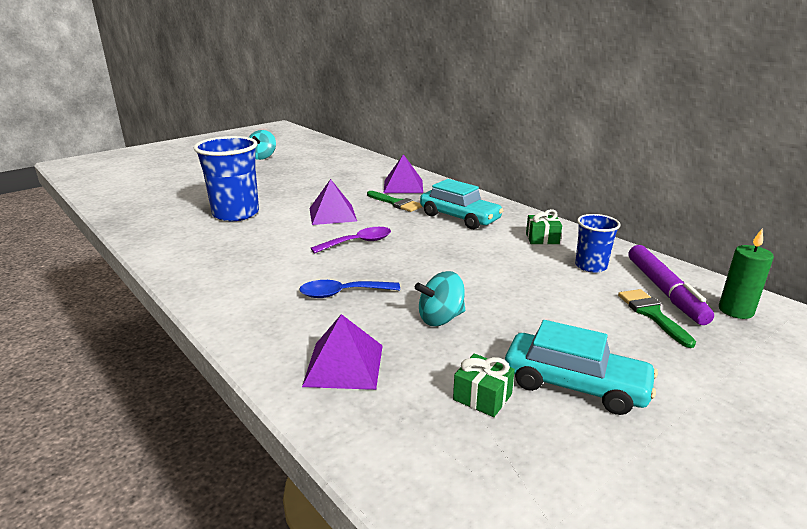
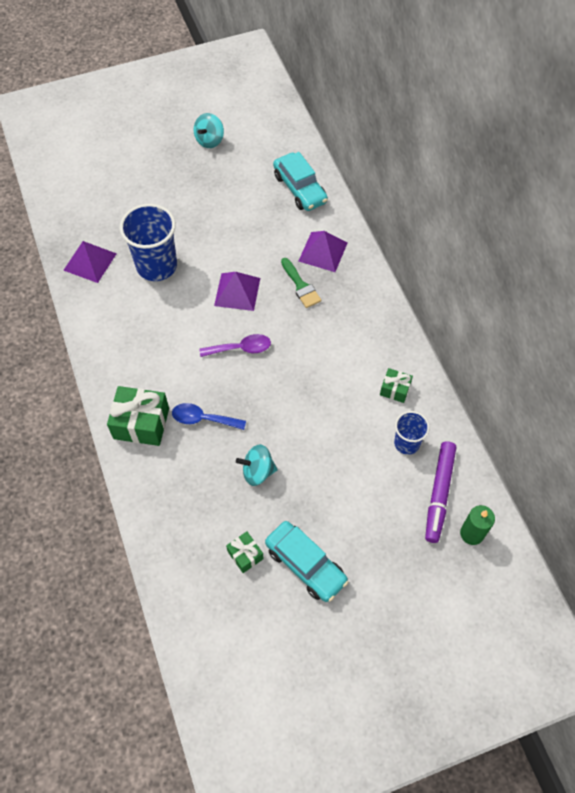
camera: 20 degrees right, 35 degrees up
(260, 312) = (141, 423): none -> green gift
(344, 365) = (177, 498): purple pyramid -> purple pyramid (90, 262)
(459, 218) = (344, 331): turquoise car -> turquoise car (300, 189)
(652, 314) = (407, 516): green brush -> none

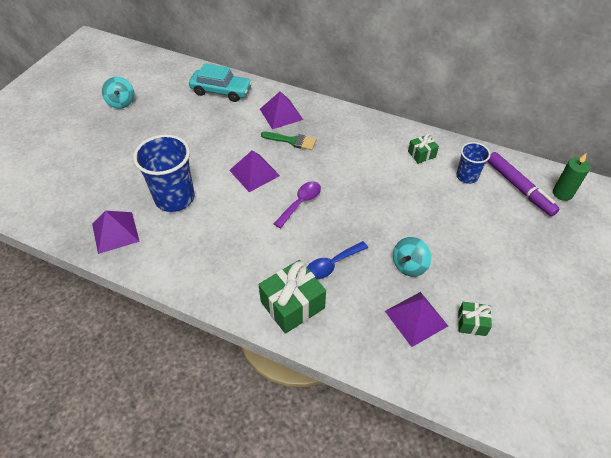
camera: 45 degrees left, 10 degrees down
(211, 513) = (416, 318): none -> purple pyramid
(305, 565) = (511, 293): turquoise car -> none

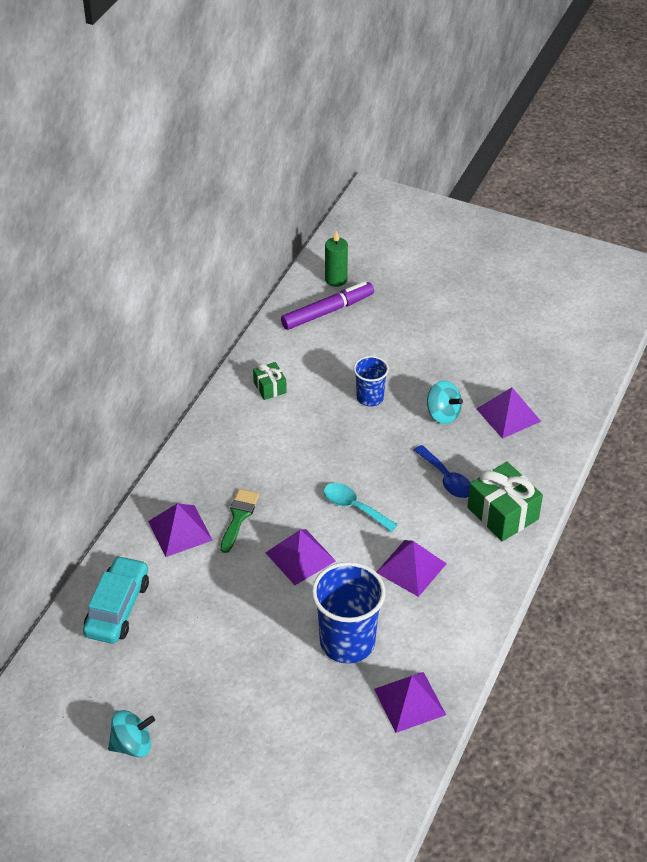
camera: 90 degrees left, 5 degrees down
(238, 237) = (411, 568): none -> purple pyramid
(301, 203) = (354, 507): purple spoon -> turquoise spoon
(467, 176) = (309, 352): blue cup -> blue cup (370, 397)
(472, 323) = (509, 374): green gift -> none

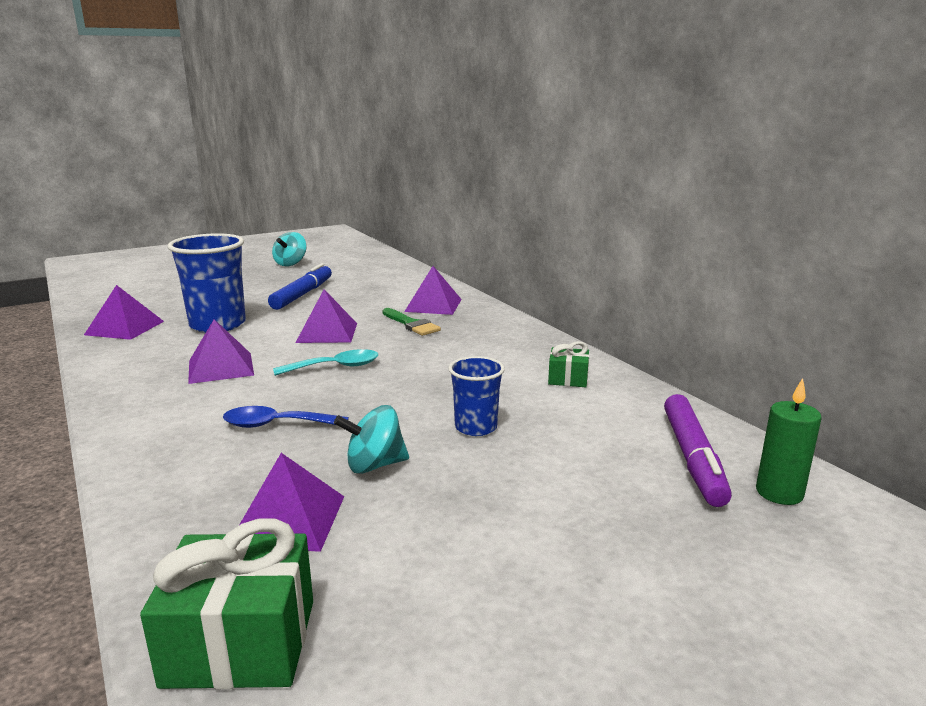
camera: 125 degrees right, 25 degrees down
(117, 608) = (396, 278): turquoise car -> none
(226, 645) = (303, 294): none -> blue marker
(502, 513) = (168, 437): green gift -> green gift (240, 642)

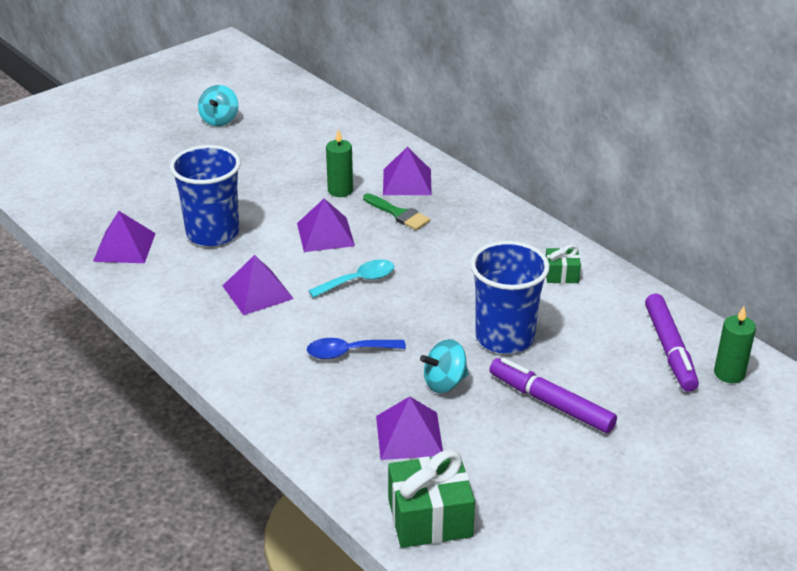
camera: 10 degrees left, 15 degrees up
(303, 294) = (267, 176): blue marker -> none
(364, 306) = (340, 190): none -> green candle
(476, 427) = (504, 337): blue cup -> blue cup, size x1.78
(508, 501) = (551, 403): none -> purple marker

